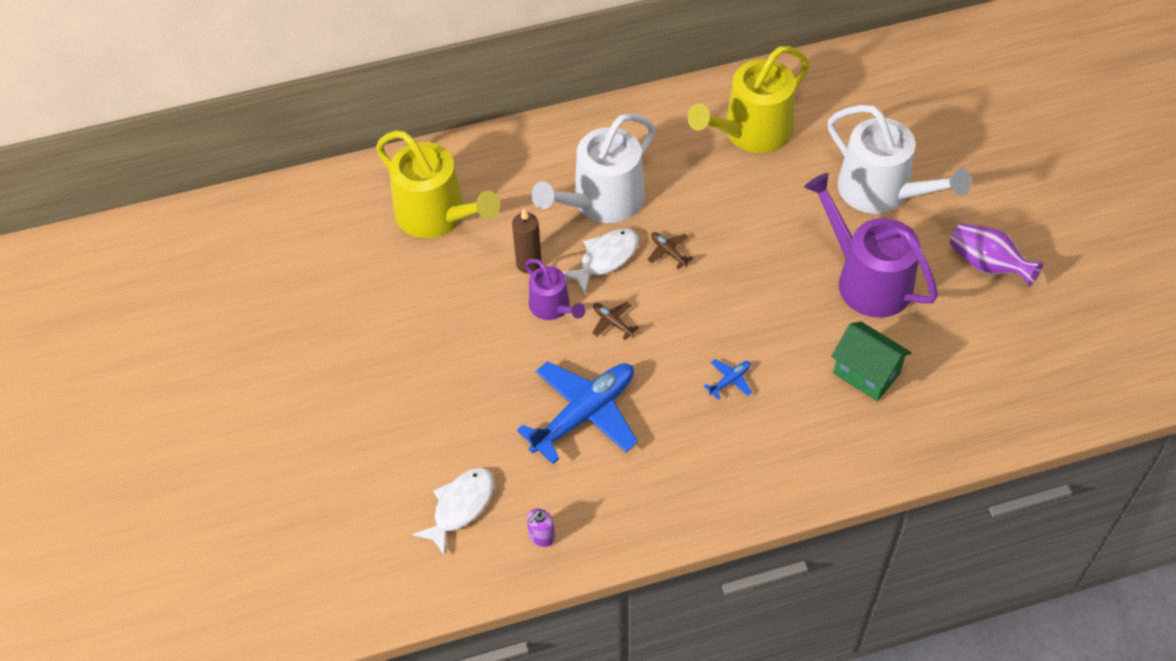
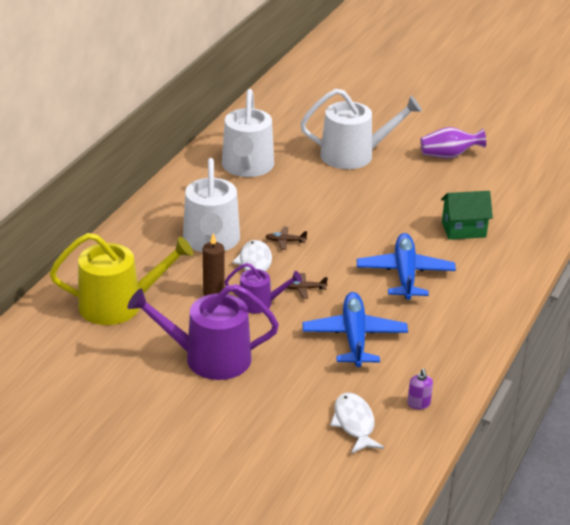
camera: 50 degrees left, 20 degrees down
(730, 380) = (405, 274): blue plane -> blue plane, size x2.44
(751, 132) = (247, 167): yellow watering can -> white watering can
(867, 280) = (404, 193): purple watering can -> purple watering can (209, 358)

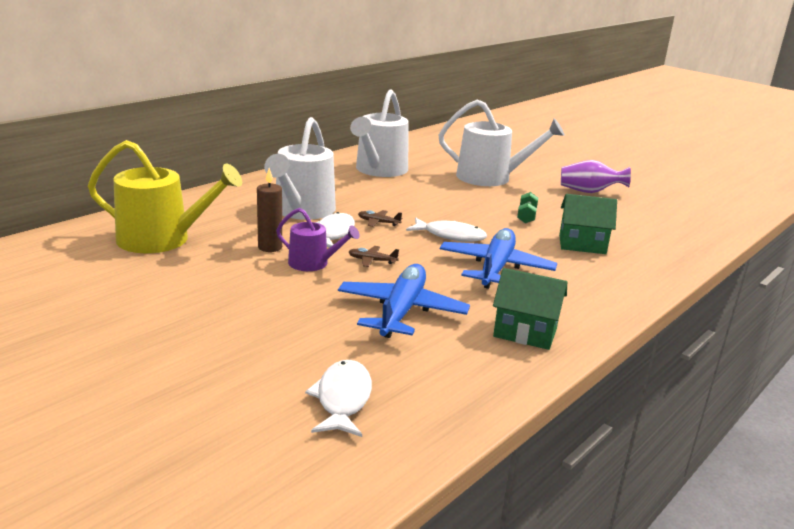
camera: 15 degrees right, 10 degrees down
(209, 358) = (215, 299): purple watering can -> none
(353, 244) = (450, 235): none -> white fish
(406, 204) = (526, 216): none -> green dumbbell
(418, 404) = (444, 394): purple soap dispenser -> none
(451, 337) = (525, 333): none -> green house

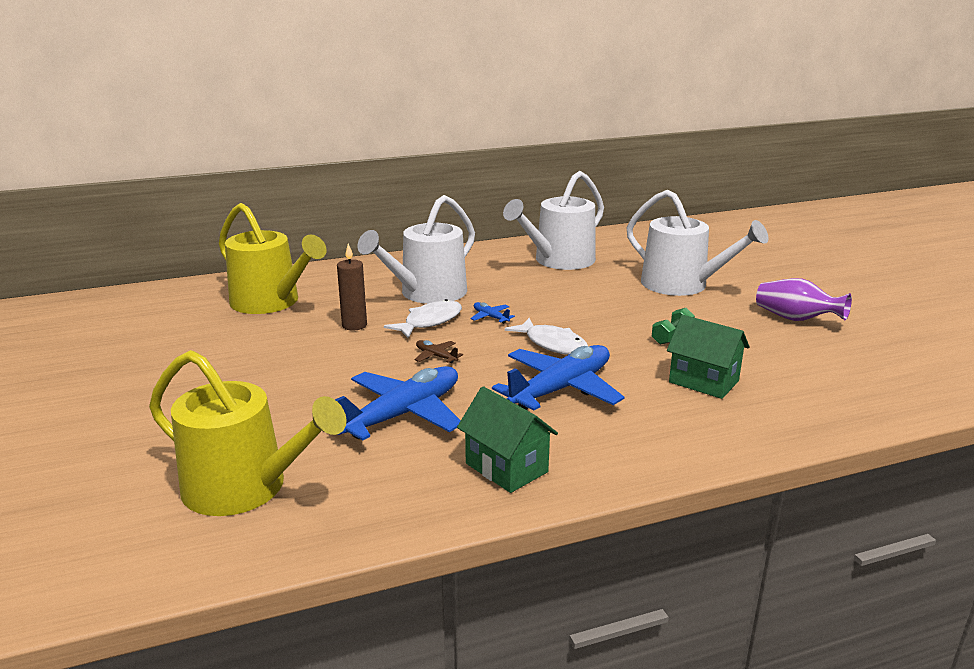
camera: 30 degrees right, 0 degrees up
(313, 263) = (375, 348): purple watering can -> none
(342, 399) = (245, 488): white fish -> yellow watering can
(378, 222) = (490, 317): brown plane -> blue plane

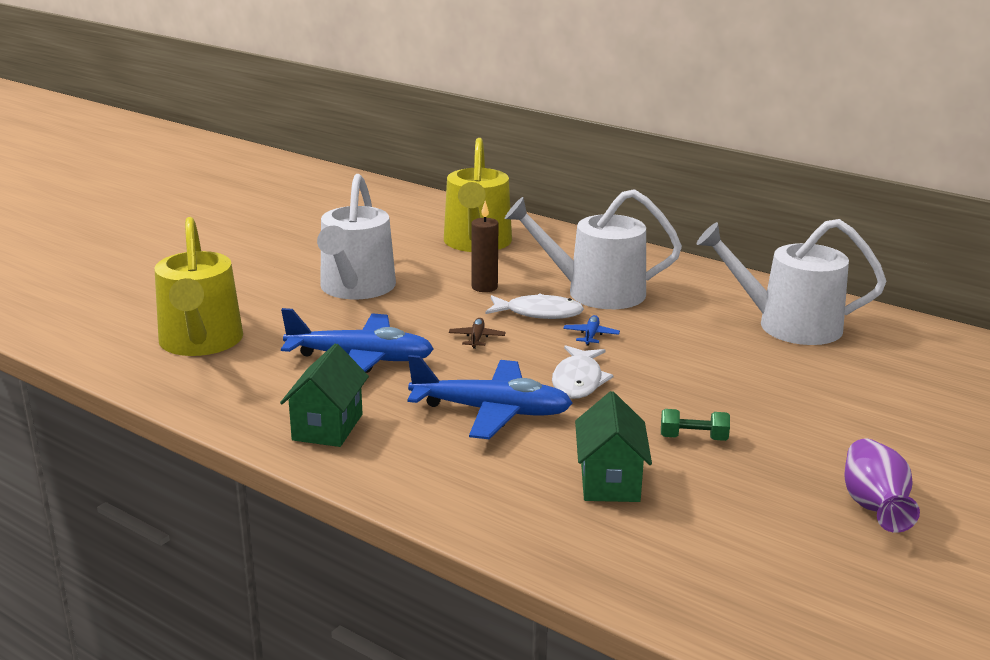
camera: 55 degrees right, 0 degrees up
(681, 285) = (848, 410): white watering can -> white watering can (356, 288)

